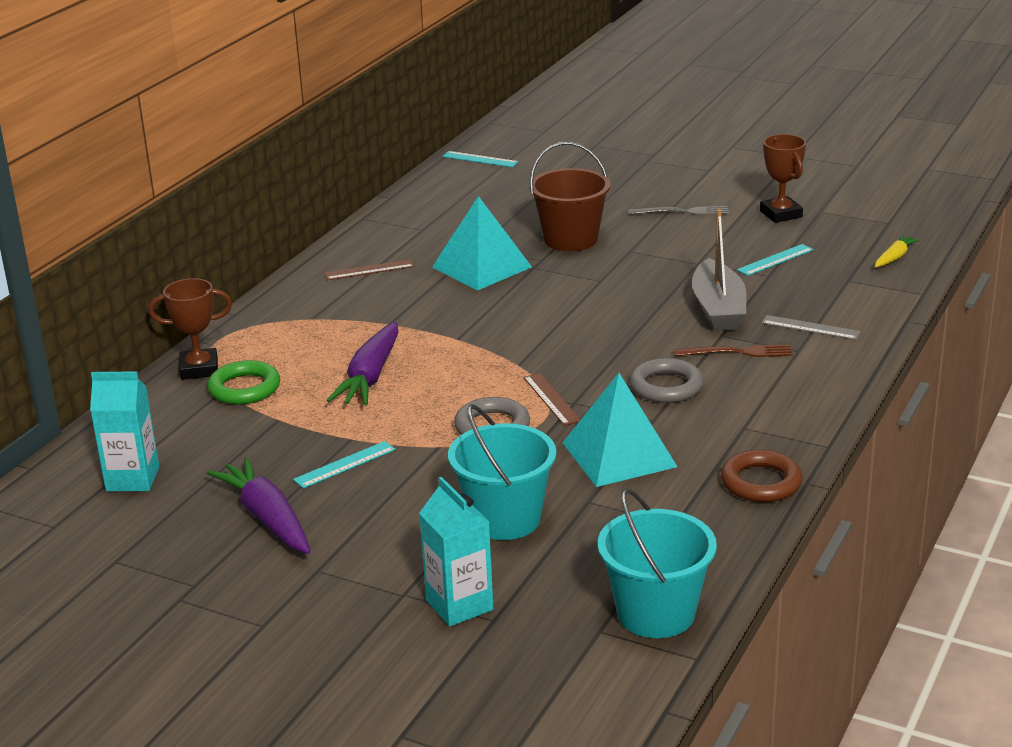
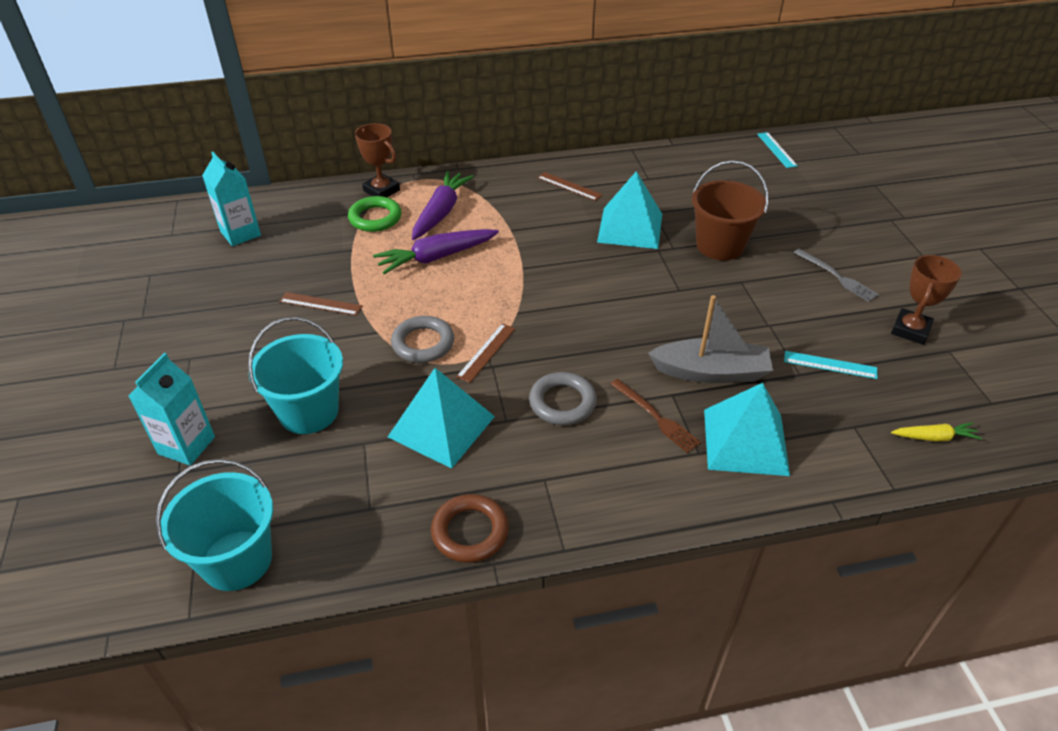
camera: 50 degrees right, 15 degrees up
(267, 518) = (234, 306): purple carrot -> purple carrot (441, 212)
(344, 464) = (320, 304): turquoise ruler -> brown ruler
(718, 309) = (711, 372): grey boat -> grey boat turned 135 degrees counterclockwise
(810, 327) = (745, 441): grey ruler -> turquoise pyramid

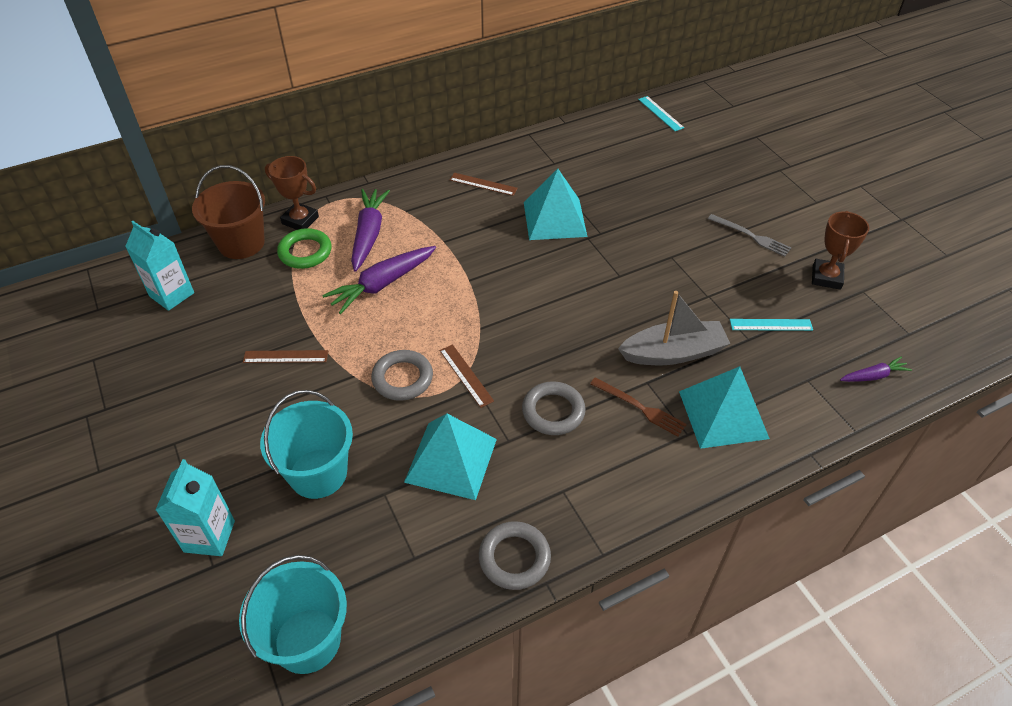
camera: 15 degrees left, 5 degrees up
(470, 532) = (514, 558): brown ring -> grey ring
(486, 352) = (466, 375): brown ruler -> brown ruler turned 45 degrees counterclockwise
(720, 245) = (641, 223): brown bucket -> brown bucket (241, 243)
(934, 437) = (873, 376): yellow carrot -> purple carrot

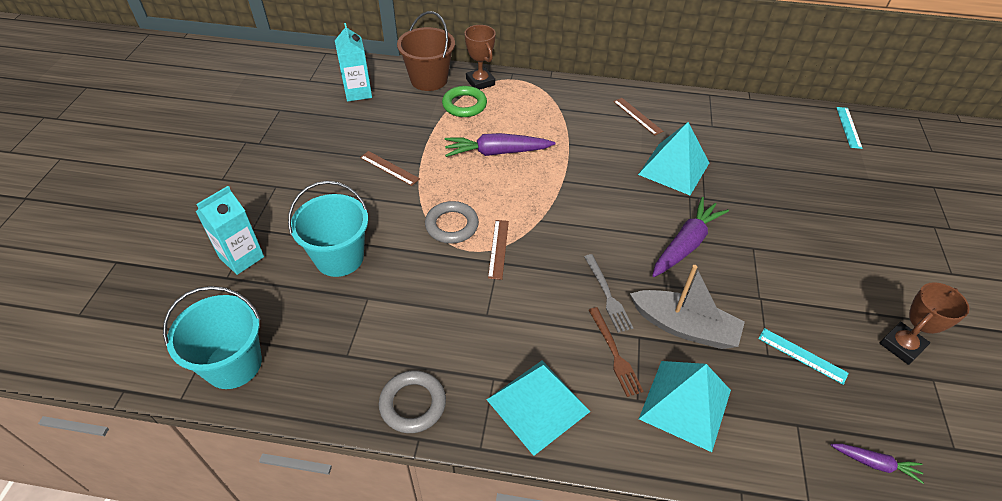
camera: 35 degrees right, 0 degrees up
(369, 234) = (518, 113): purple carrot -> purple carrot (685, 244)
(451, 460) = (433, 303): turquoise pyramid -> turquoise pyramid (538, 405)
(553, 411) = (540, 314): grey ring -> none
(751, 236) = (850, 269): grey fork -> grey fork (607, 295)

